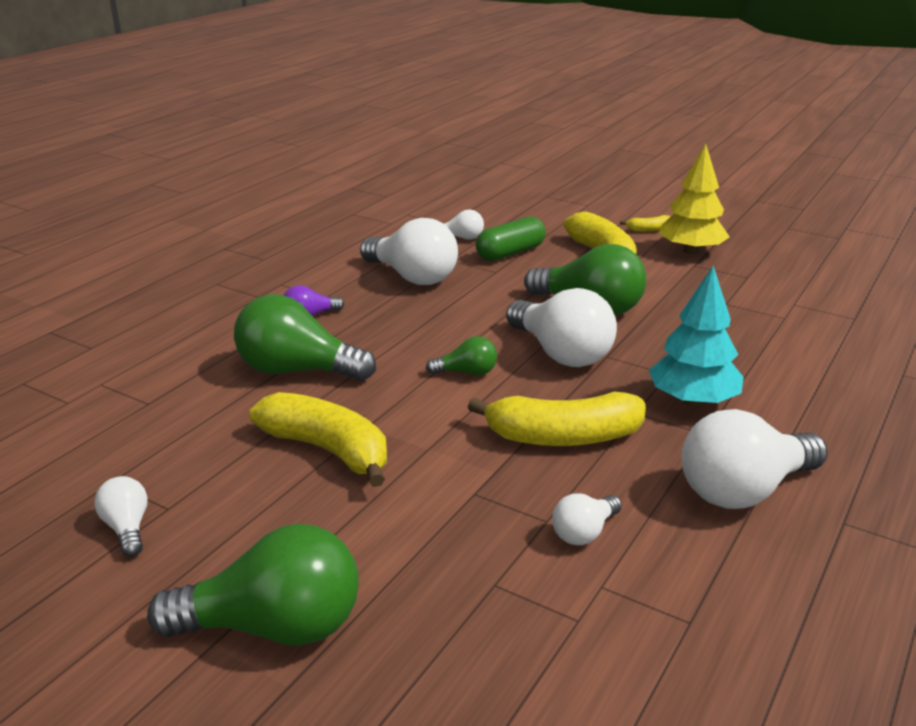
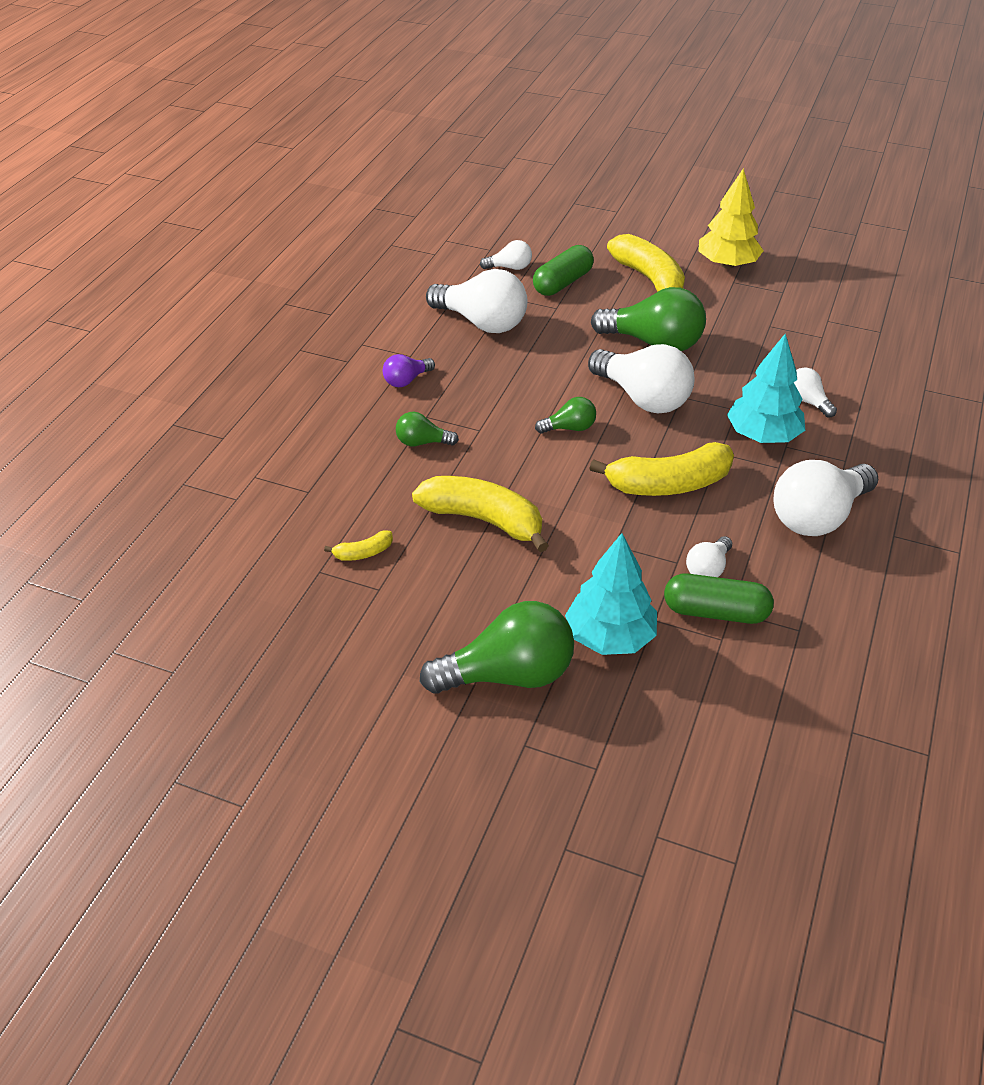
camera: 10 degrees left, 15 degrees up
(127, 528) = (356, 611): white light bulb -> white light bulb (807, 401)
(297, 371) = (422, 442): green light bulb -> green light bulb, size x0.50
(427, 598) = (610, 637): none -> turquoise tree
(579, 585) = (715, 612): none -> green capsule
(648, 229) = (682, 240): yellow banana -> yellow banana (363, 553)

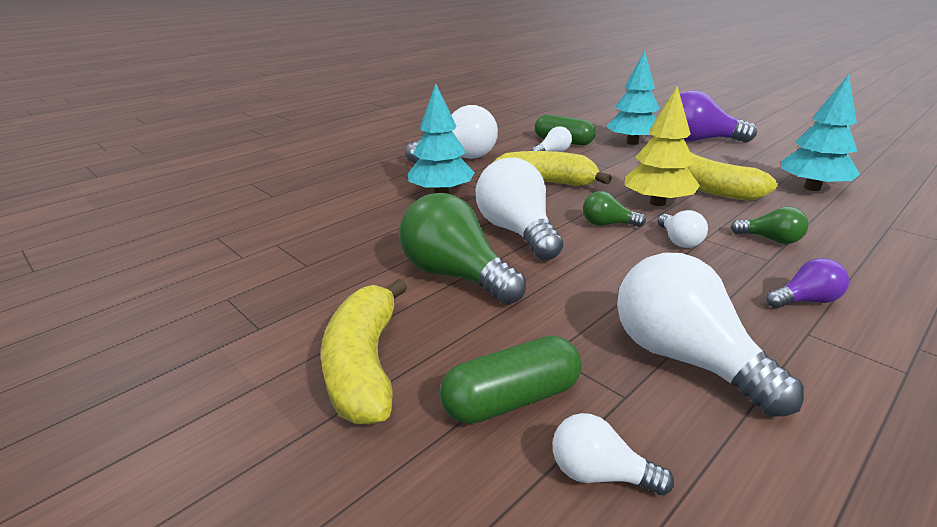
camera: 155 degrees left, 15 degrees down
(363, 553) = (812, 188): yellow banana -> turquoise tree
(508, 675) = (699, 141): green light bulb -> purple light bulb
(727, 264) = (223, 358): yellow tree -> yellow tree (657, 202)
(807, 401) = (375, 204): white light bulb -> white light bulb (679, 241)

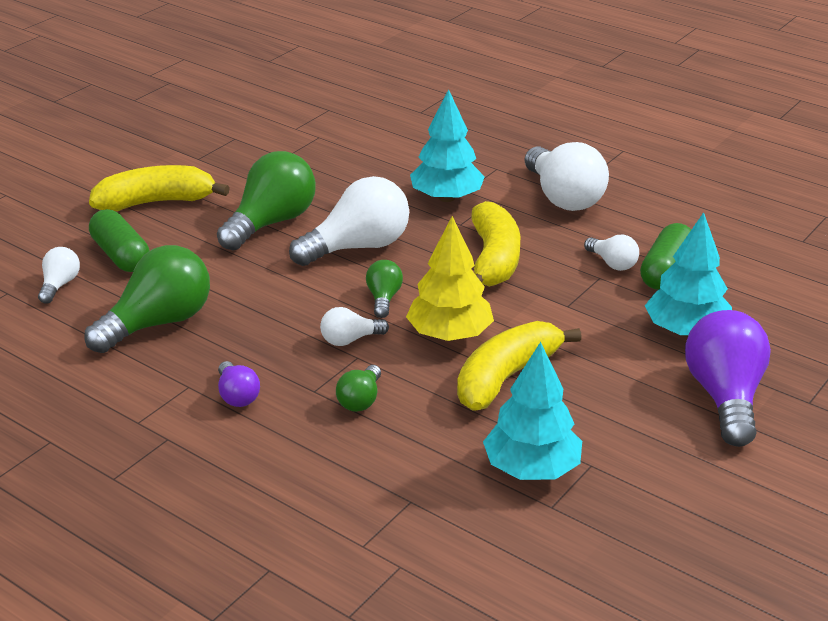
camera: 80 degrees right, 5 degrees up
(685, 358) = (158, 323): white light bulb -> green light bulb

